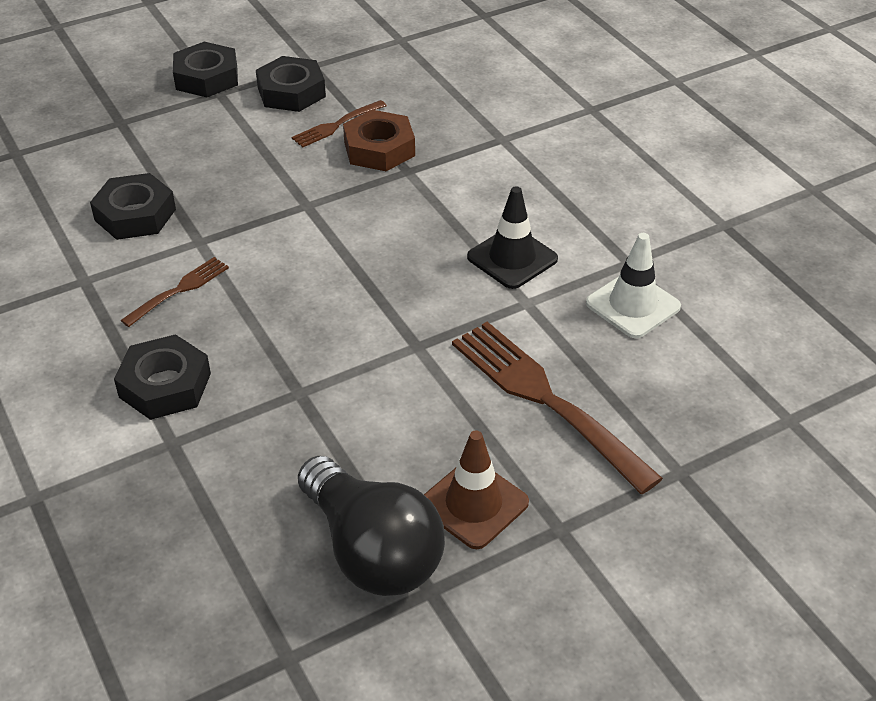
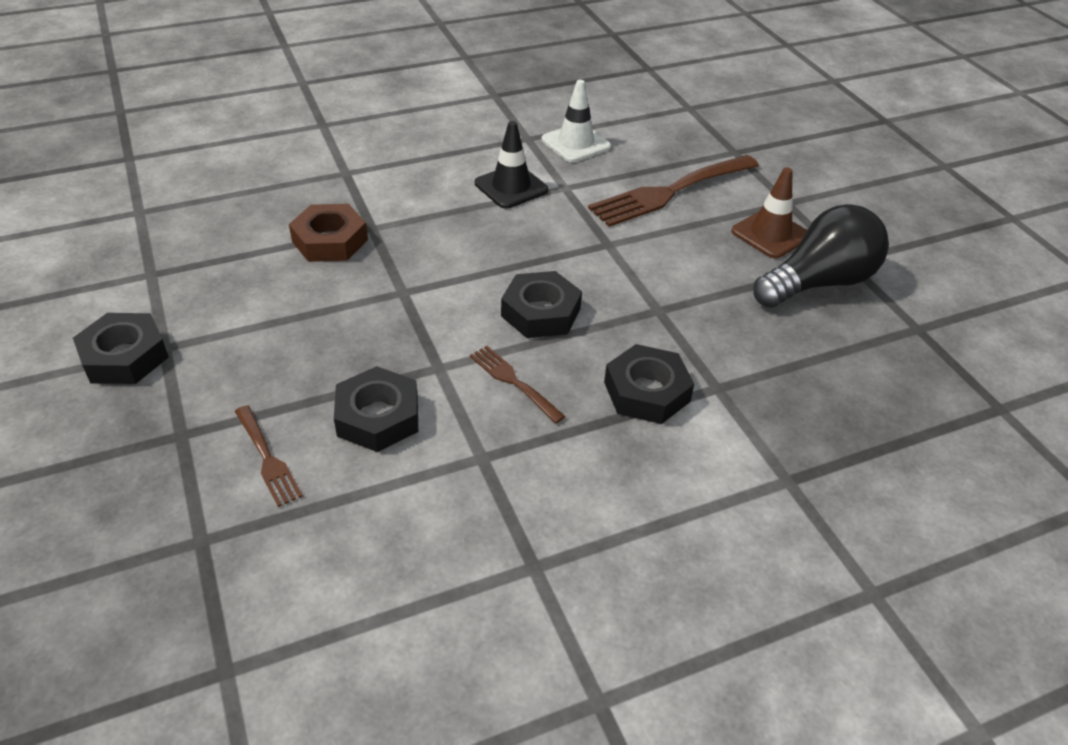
camera: 85 degrees left, 0 degrees up
(291, 92) = (196, 291): black nut -> black nut (541, 312)
(337, 125) = (276, 264): brown fork -> brown fork (267, 458)

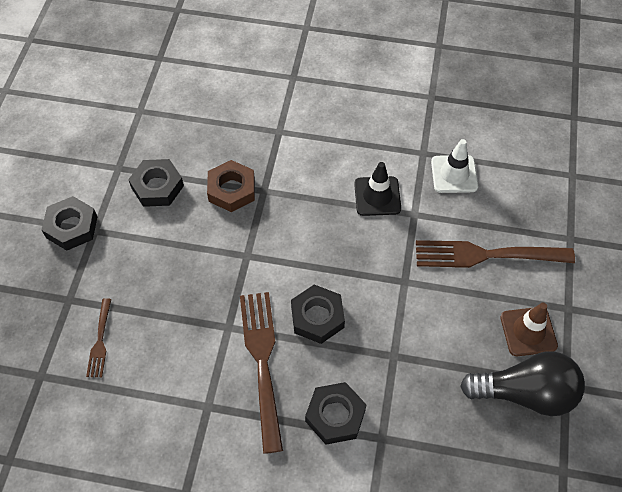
camera: 35 degrees right, 15 degrees up
(378, 416) = (172, 345): black nut -> black nut (157, 186)
(514, 382) = (263, 363): brown fork -> brown fork, size x1.97

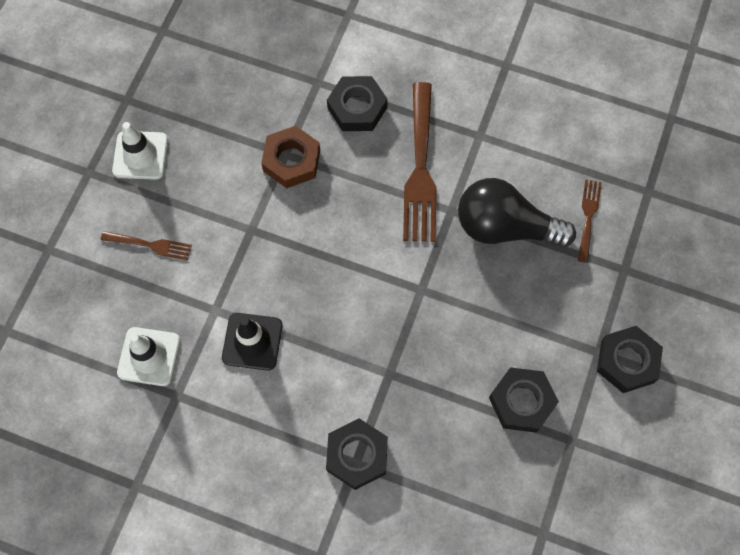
camera: 170 degrees left, 10 degrees up
(232, 190) = (429, 381): brown nut -> brown nut (291, 160)
(317, 317) = (355, 205): black nut -> black nut (357, 455)
(487, 255) = (149, 245): brown fork -> brown fork, size x0.51
(525, 393) = (168, 99): black light bulb -> black light bulb (505, 227)
(528, 331) = (140, 155): brown traffic cone -> white traffic cone

